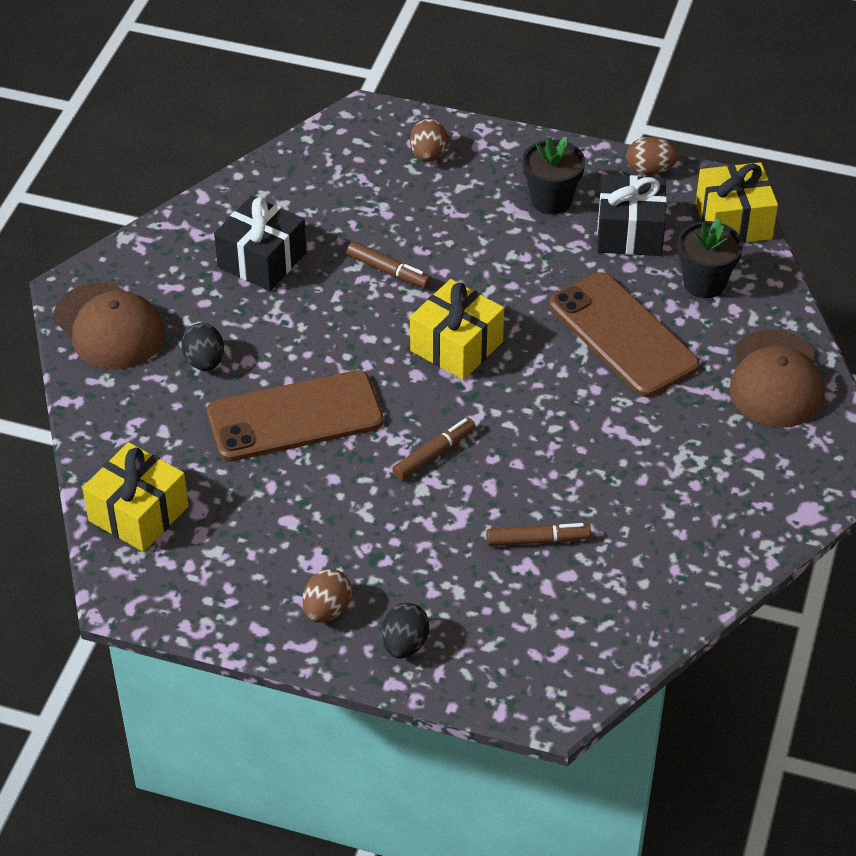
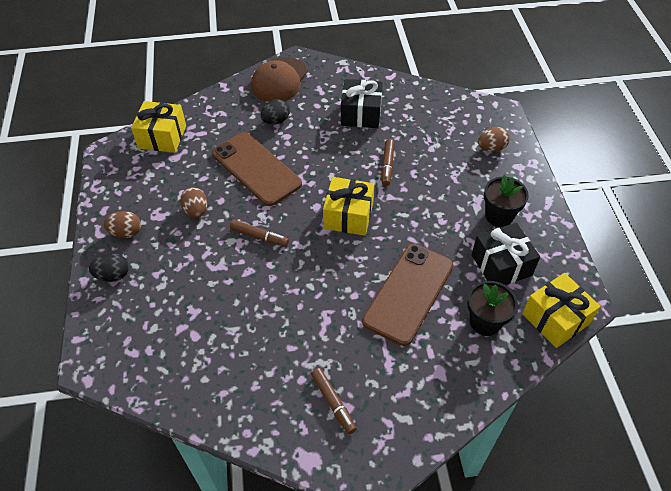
camera: 65 degrees right, 5 degrees up
(537, 540) = (216, 310): brown marker -> brown marker (333, 403)
(650, 170) = (565, 256): brown egg -> brown egg (196, 211)
(776, 380) = (423, 396): brown cap -> none

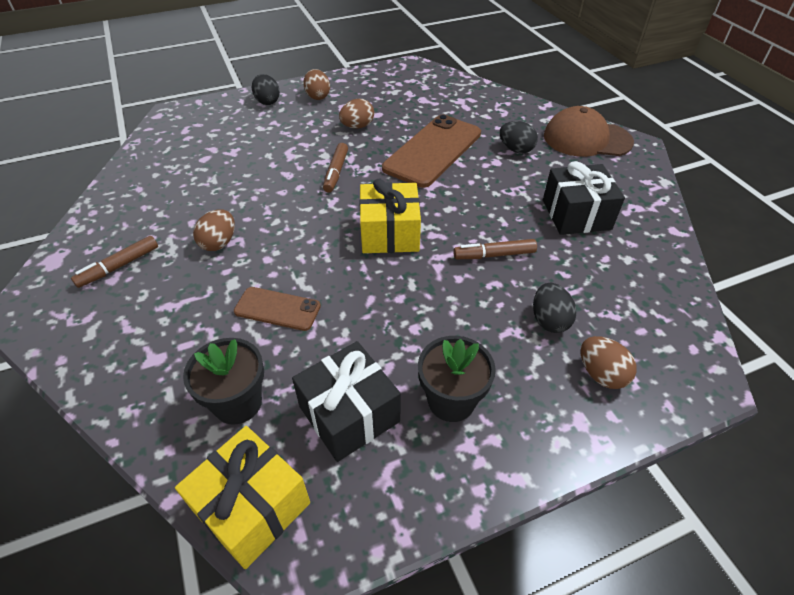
camera: 75 degrees right, 5 degrees down
(162, 137) = (446, 87): yellow gift -> none
(325, 327) = (219, 243): none -> brown egg
(408, 293) = (277, 309): brown phone -> brown phone, size x0.53
(449, 156) = (549, 320): none -> black egg

